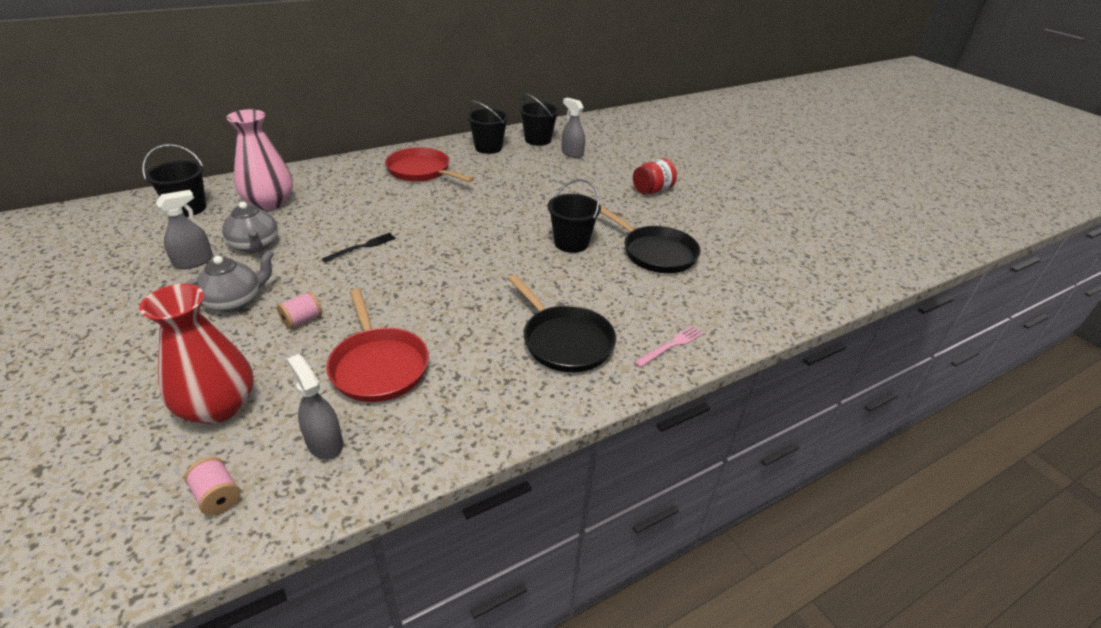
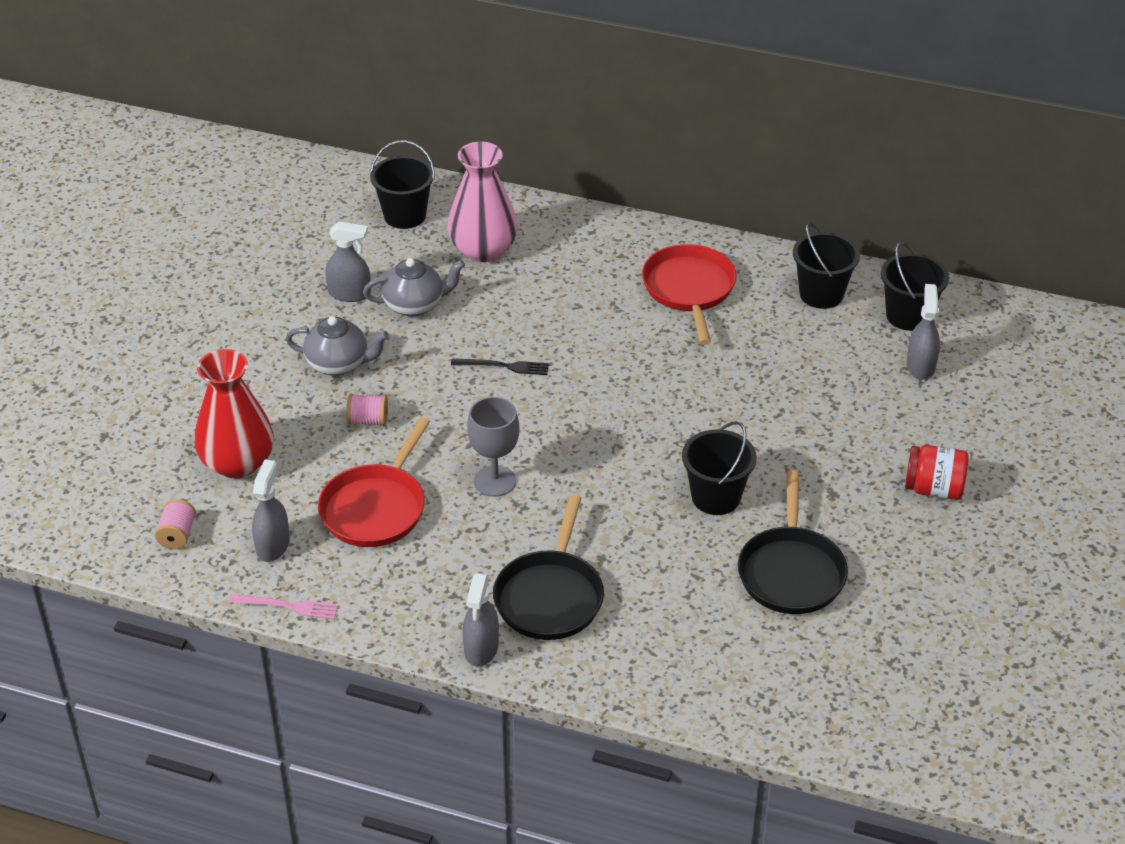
camera: 50 degrees right, 5 degrees up
(255, 246) = (415, 305): grey teapot -> grey teapot turned 120 degrees counterclockwise
(440, 303) = (495, 481): none -> grey goblet
(570, 398) = (481, 648): none -> grey spray bottle
(671, 345) = (638, 673): pink fork -> pink fork (287, 606)

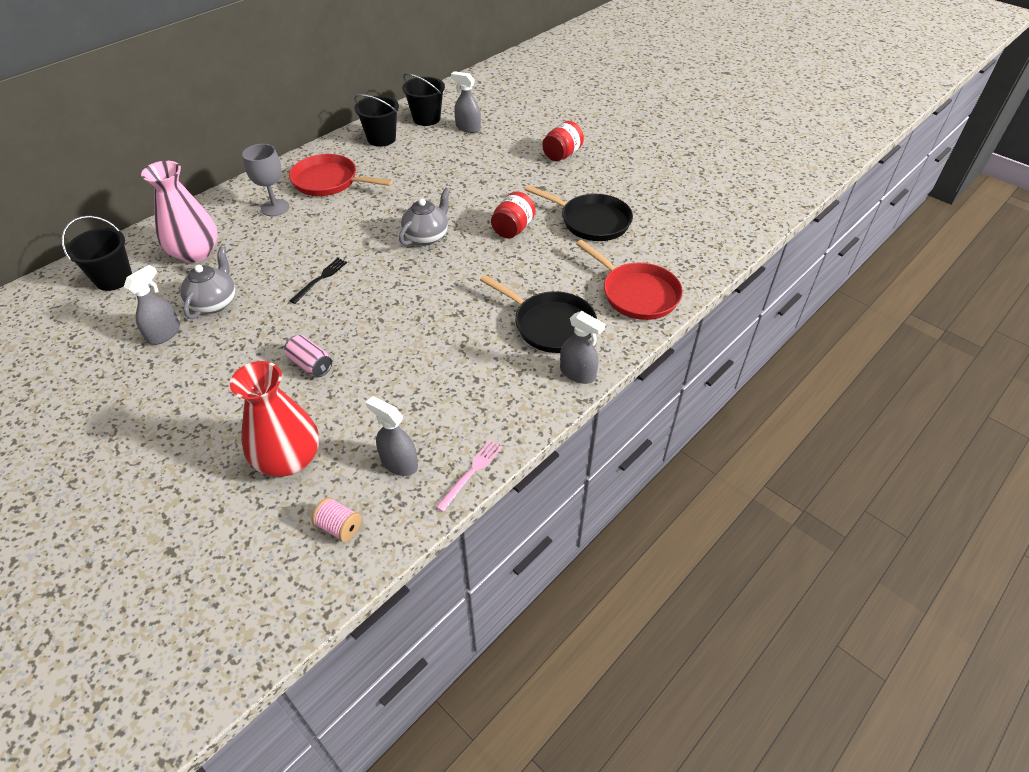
camera: 65 degrees left, 5 degrees up
(339, 364) = (235, 363): grey teapot -> grey teapot (427, 236)
(368, 420) = (310, 365): pink spool -> pink can
(376, 508) = (404, 388): red pan -> red pan (636, 294)
(495, 481) = (426, 318): grey goblet -> grey goblet (275, 208)
(716, 497) = (513, 229): black bucket -> red jar

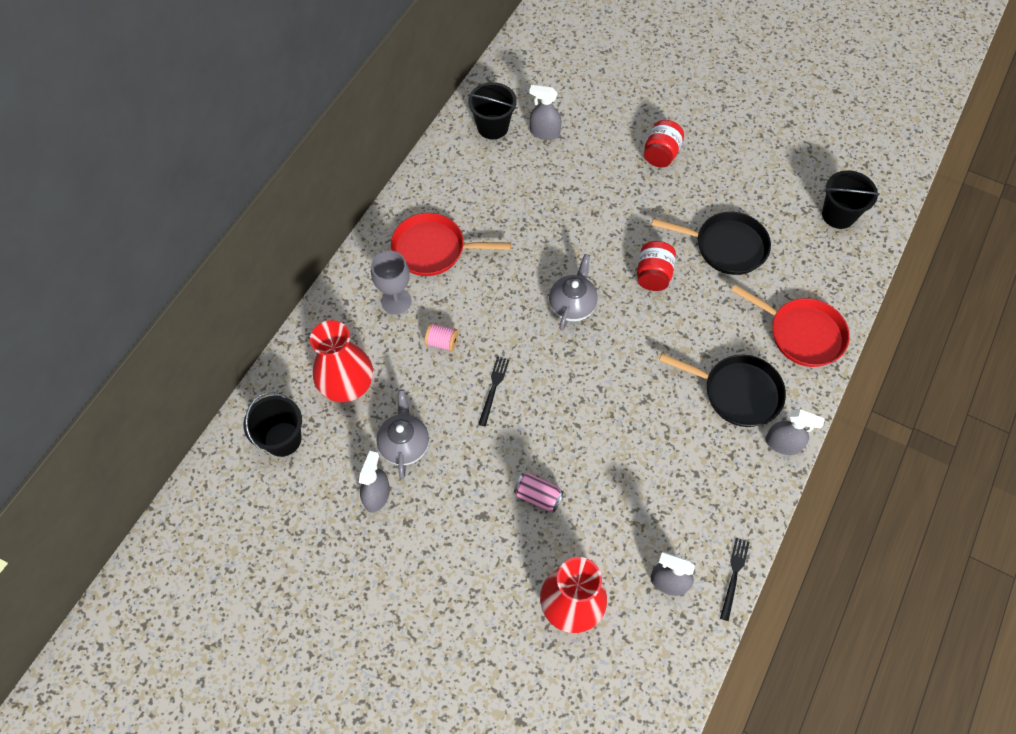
camera: 15 degrees left, 15 degrees up
(195, 252) = (347, 383): pink vase -> red vase
(339, 527) = (649, 659): pink spool -> pink spool (442, 342)
(381, 139) = (458, 170): black bucket -> black bucket (838, 215)
(471, 473) = (734, 575): pink fork -> black fork

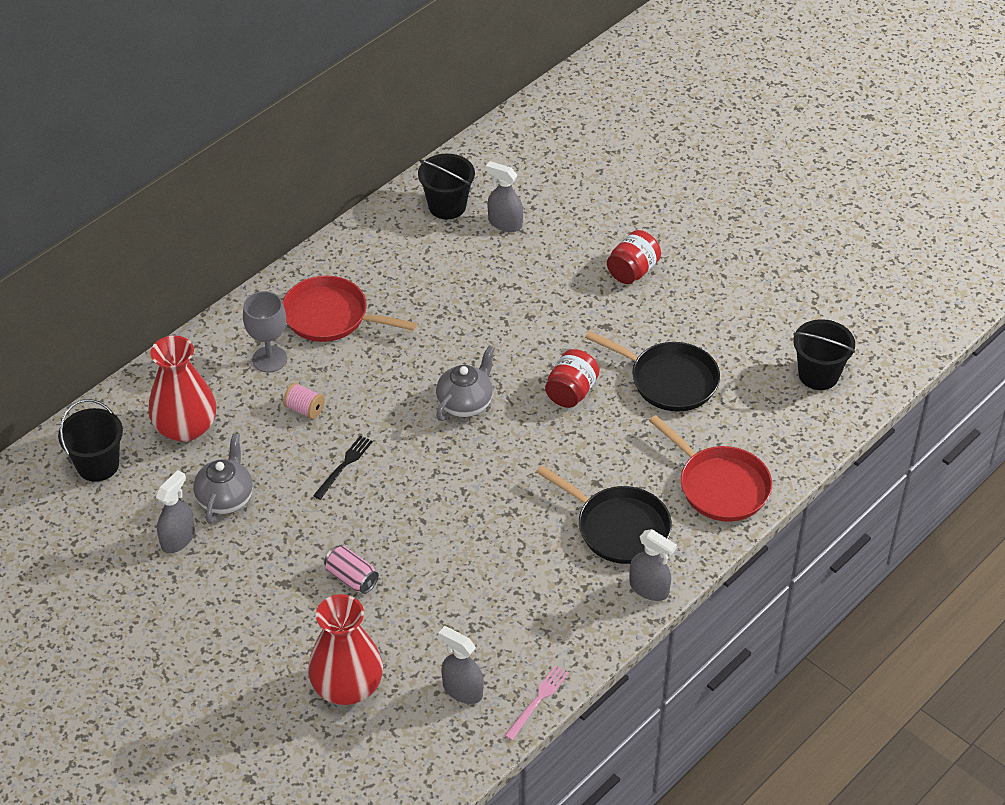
camera: 15 degrees right, 15 degrees down
(734, 575) = (538, 700): black fork -> pink fork

